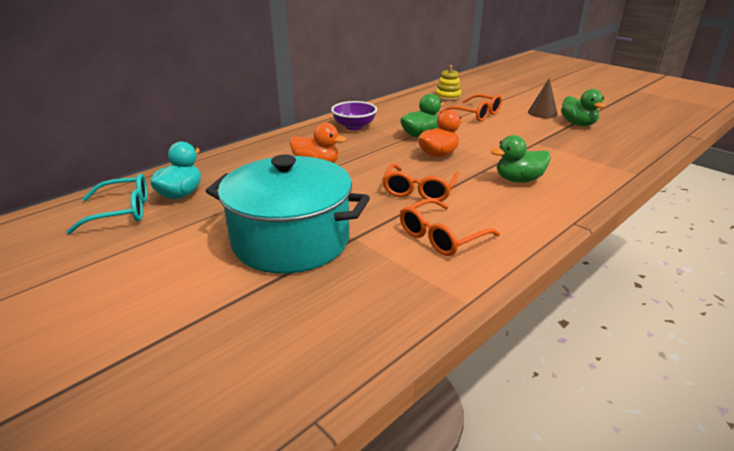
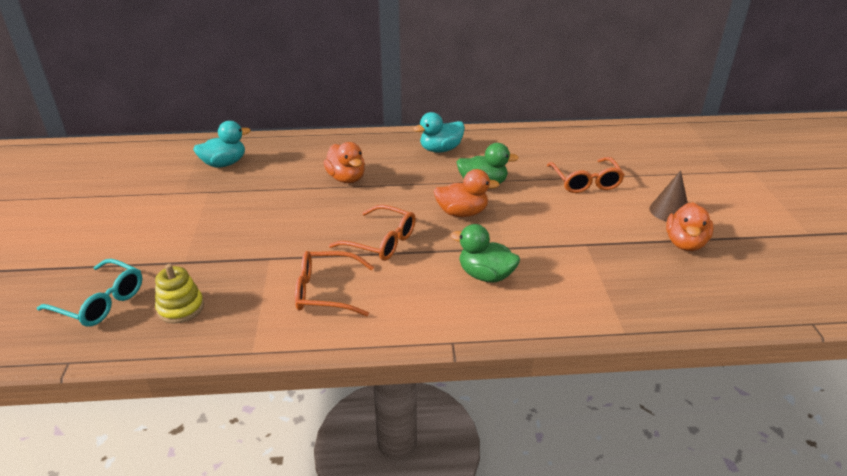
camera: 40 degrees right, 5 degrees up
(122, 211) = (176, 163): turquoise glasses -> turquoise glasses (101, 302)
(291, 240) = (229, 238): turquoise pot -> none
(354, 126) = (440, 149): purple bowl -> turquoise duck
(419, 190) = (381, 242): orange glasses -> orange glasses turned 120 degrees counterclockwise
(448, 97) = (597, 147): yellow stacking toy -> yellow stacking toy (181, 308)
(578, 124) = (685, 243): green duck -> orange duck

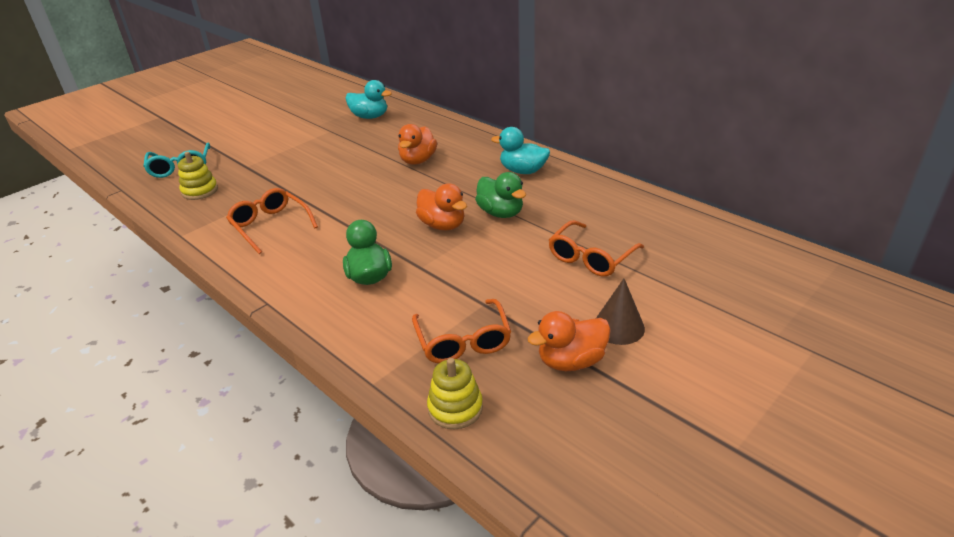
camera: 50 degrees right, 0 degrees up
(381, 242) = (355, 214): orange glasses -> orange glasses (463, 341)
(688, 309) = (455, 408): none -> yellow stacking toy

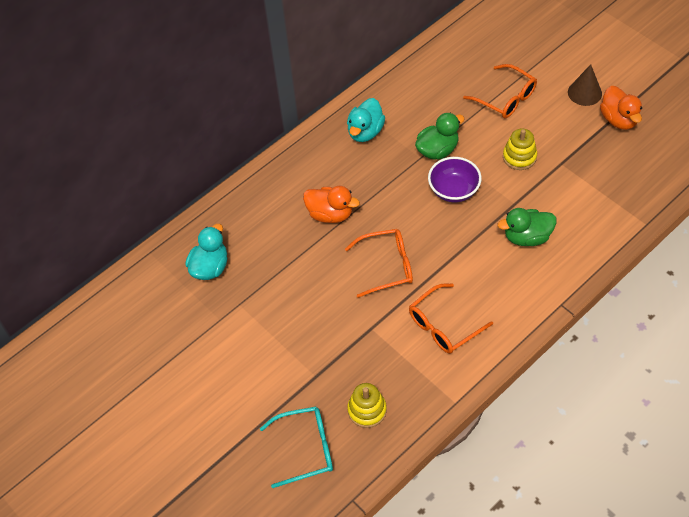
camera: 85 degrees left, 20 degrees up
(442, 225) = (453, 190): orange duck -> purple bowl
(455, 408) = (664, 178): yellow stacking toy -> yellow stacking toy (519, 157)
(463, 341) = (602, 175): orange glasses -> orange glasses (387, 266)

